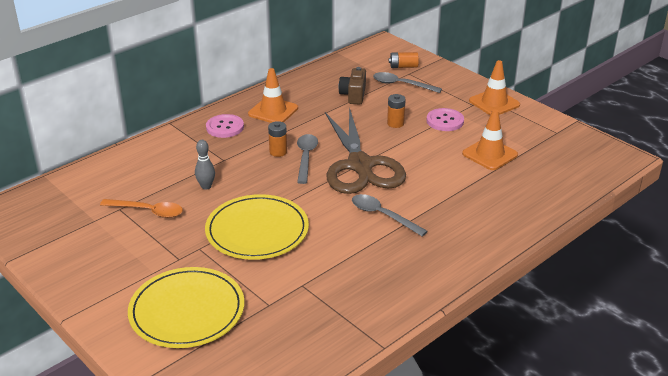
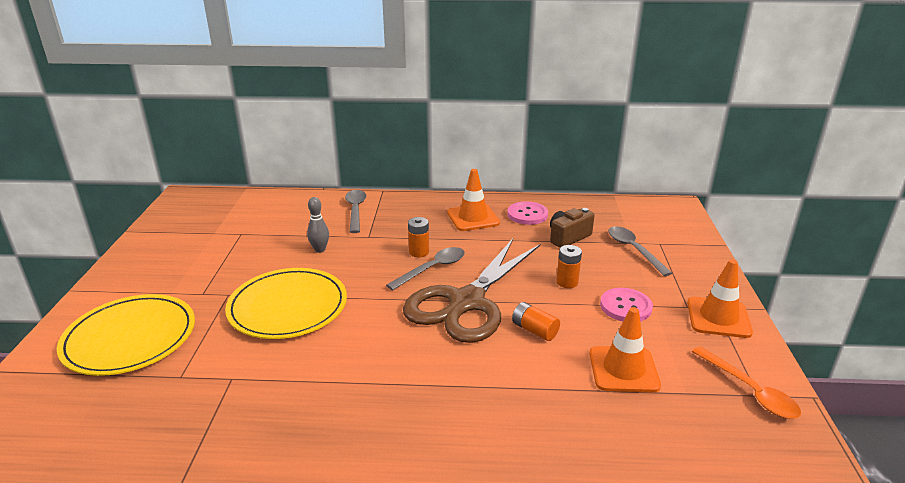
camera: 45 degrees right, 5 degrees down
(148, 211) = (252, 246): orange spoon -> orange spoon (749, 390)
(225, 127) = (414, 212): pink button -> pink button (527, 214)
(383, 215) = (405, 362): grey spoon -> grey spoon (355, 210)
(403, 66) = (663, 234): orange battery -> orange battery (534, 330)

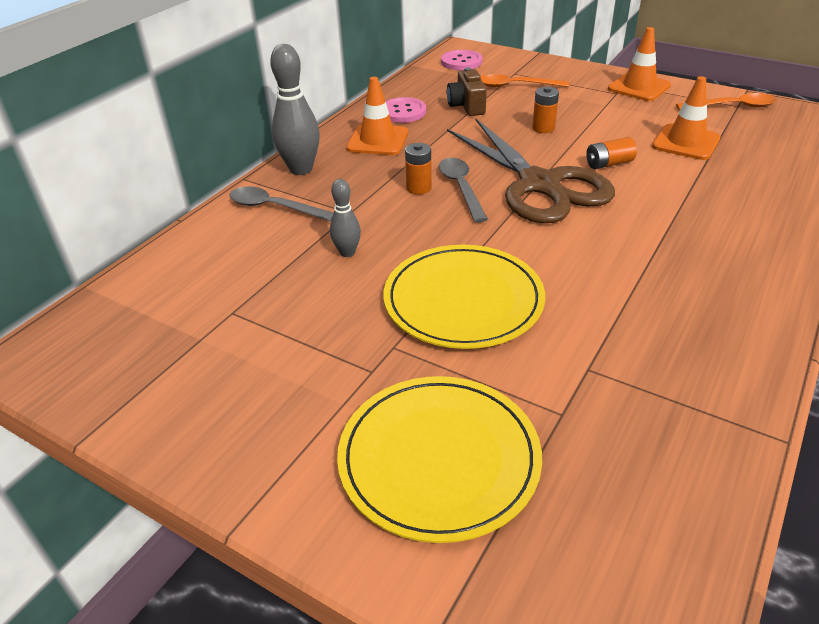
camera: 60 degrees left, 10 degrees up
(409, 204) = (301, 169): none -> grey bowling pin
(625, 306) = (600, 115): pink button -> pink button (461, 62)
(634, 250) = (515, 86): grey spoon -> orange spoon

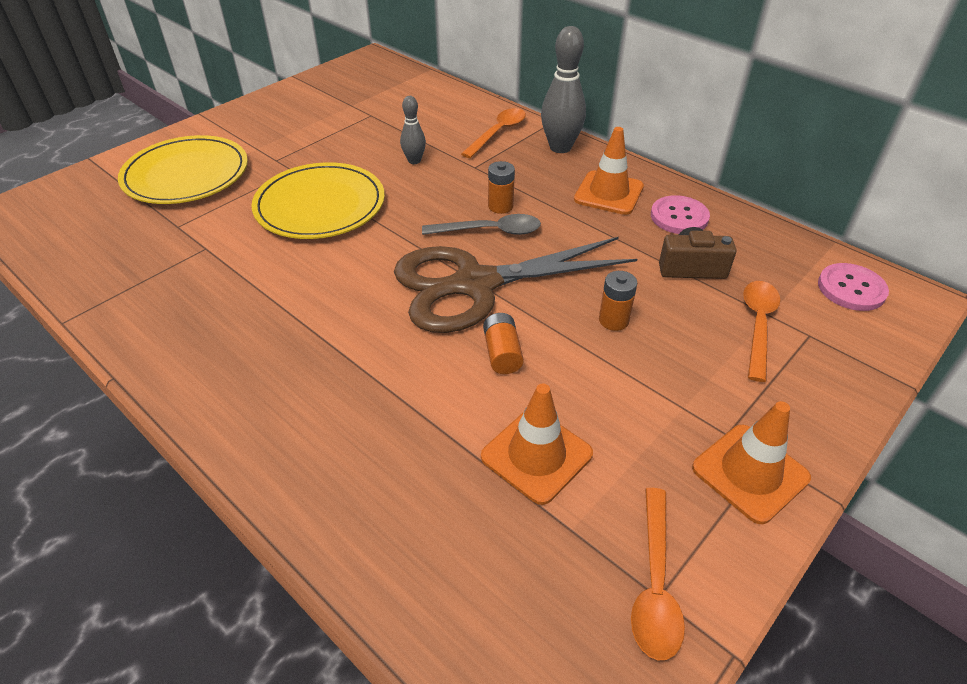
camera: 100 degrees right, 5 degrees up
(274, 207) = (498, 133): grey spoon -> orange spoon

